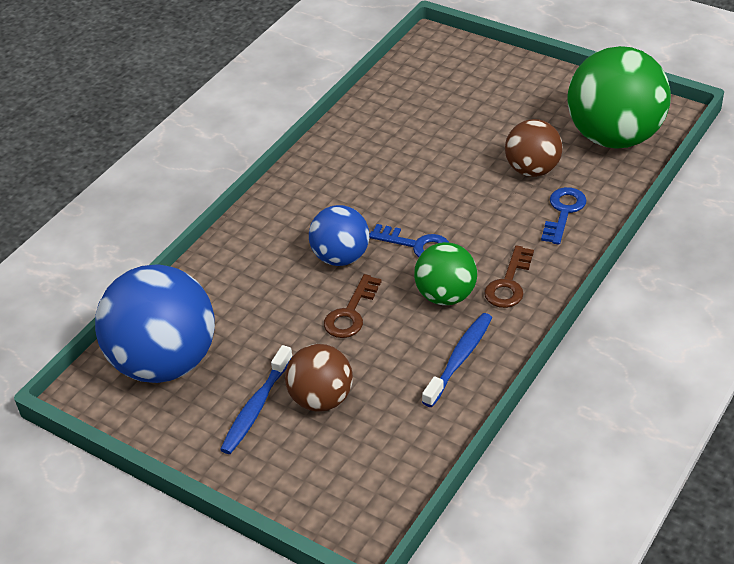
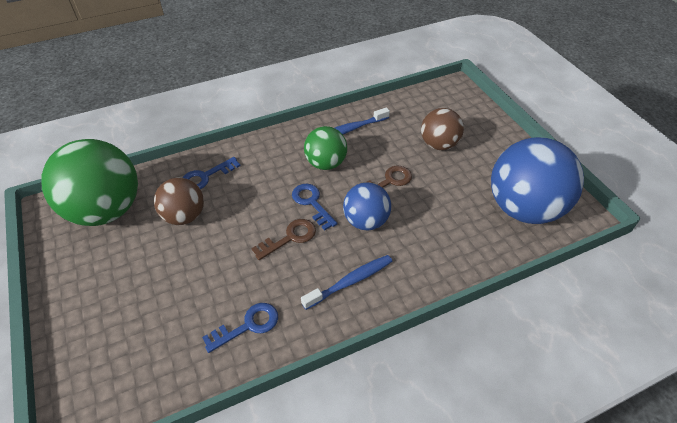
camera: 150 degrees left, 5 degrees up
(256, 407) = (478, 157): blue toothbrush -> blue toothbrush (350, 281)
(373, 132) = (248, 325): none -> blue key
(509, 283) = (285, 152): brown key -> brown key (290, 238)

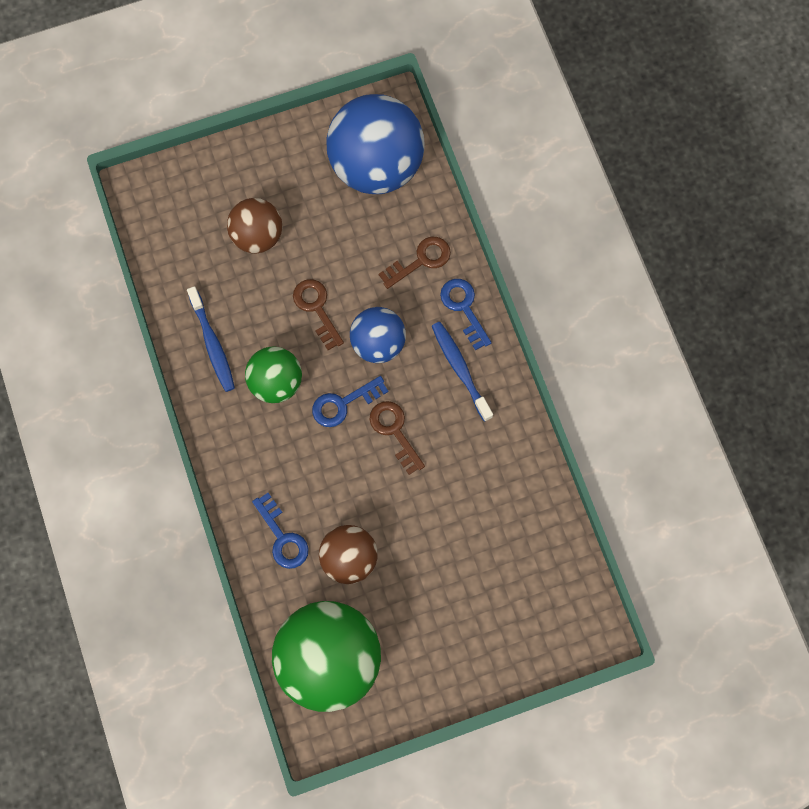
camera: 85 degrees left, 25 degrees up
(248, 325) = (505, 477): blue key -> blue key (464, 308)
(447, 245) = (420, 260): none -> brown key

